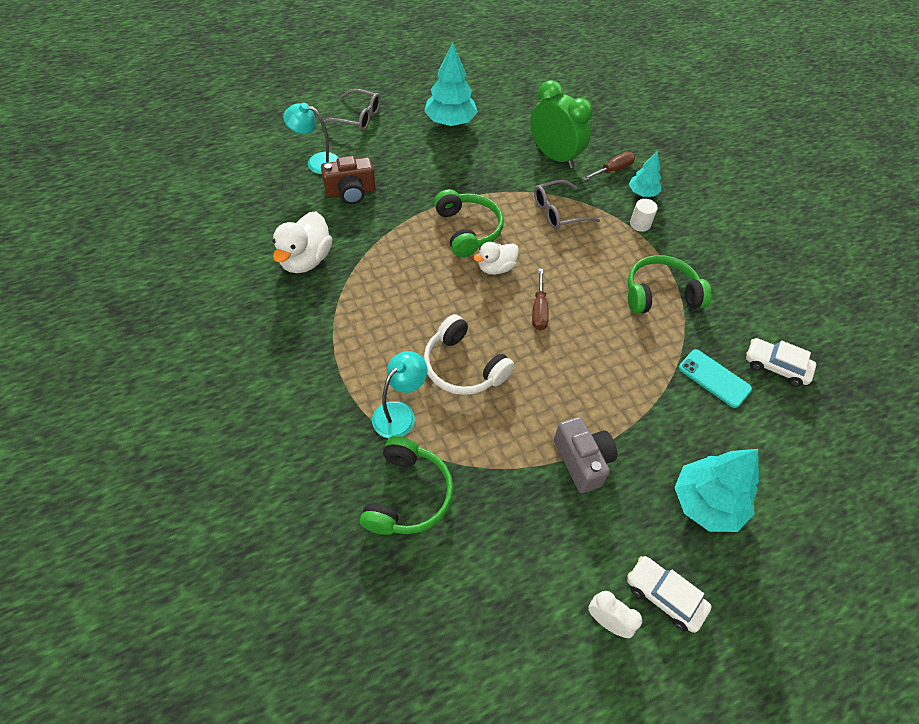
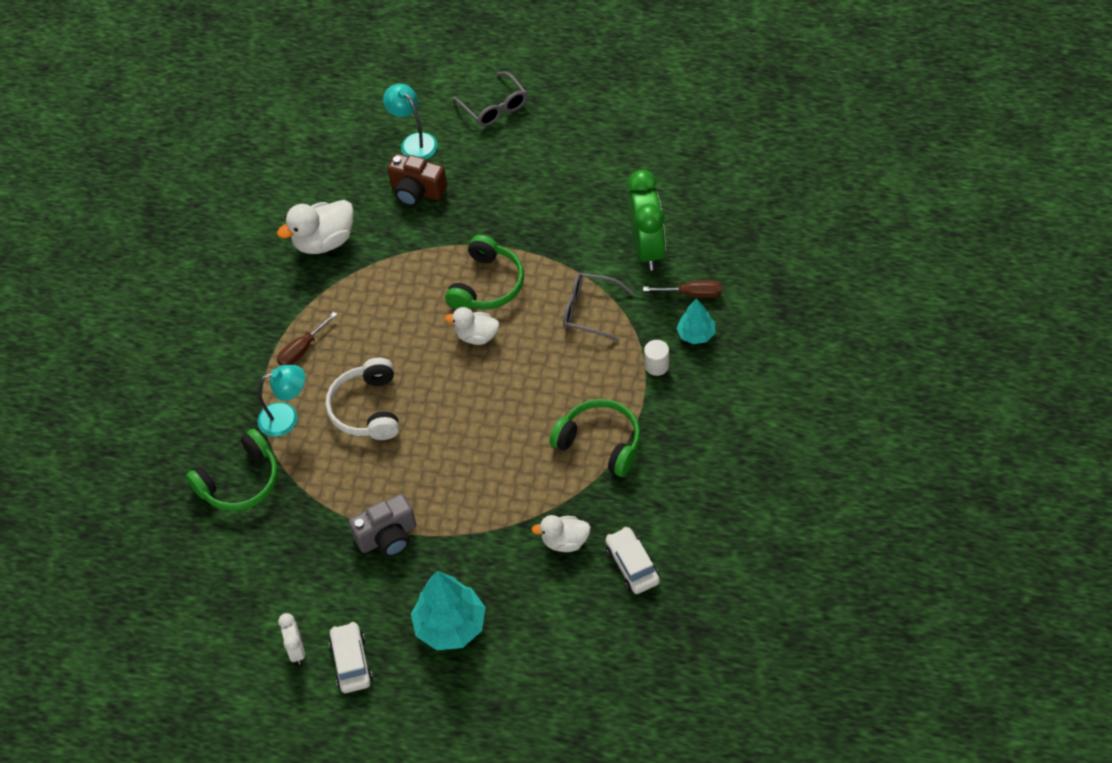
camera: 45 degrees right, 0 degrees up
(450, 122) = (581, 155): turquoise tree -> none
(539, 310) = (476, 396): brown screwdriver -> brown screwdriver (302, 350)
(582, 461) = (388, 537): grey camera -> grey camera turned 45 degrees clockwise
(714, 378) = (565, 541): turquoise phone -> white duck

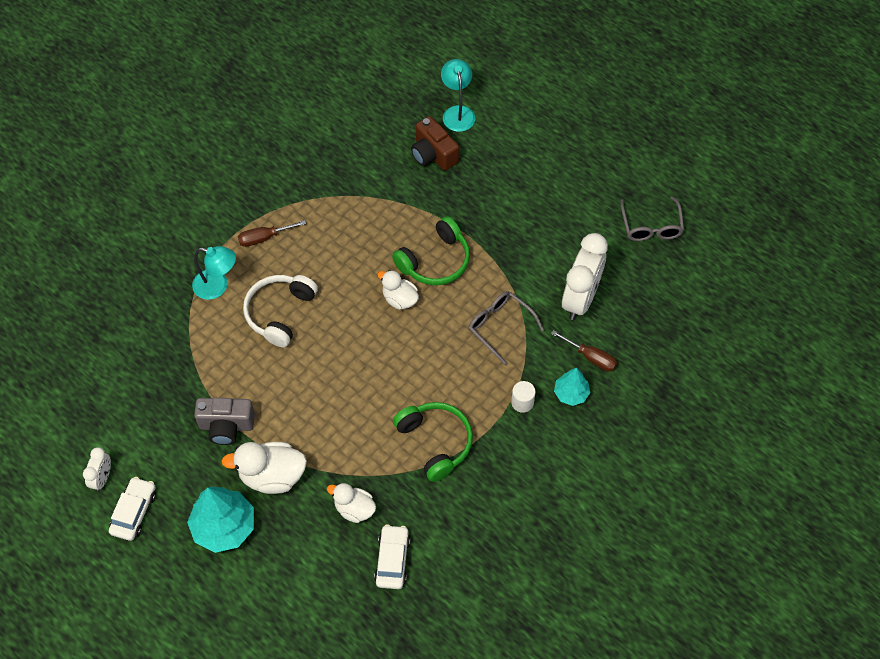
camera: 25 degrees right, 5 degrees up
(240, 481) = (151, 319): green headphones -> none
(324, 241) = (337, 159): white duck -> white duck (272, 476)
(494, 107) = (538, 115): grey glasses -> grey glasses (651, 226)
(647, 248) = (580, 298): green clock -> white clock

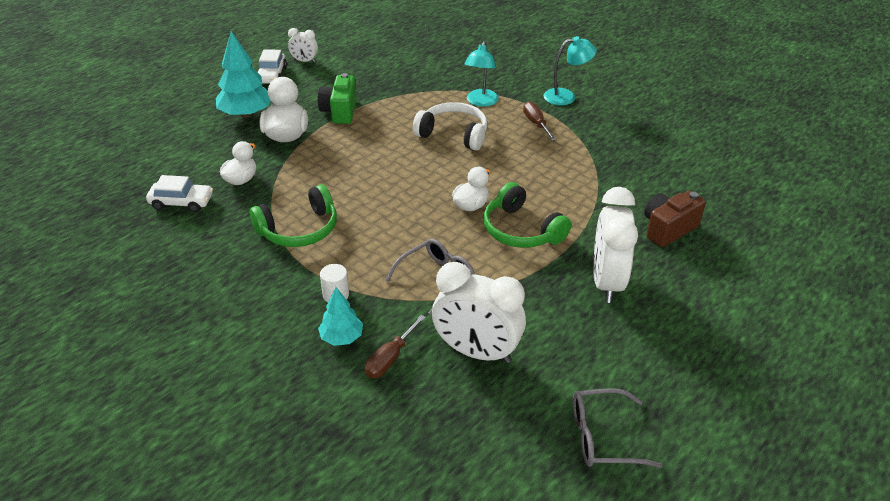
camera: 90 degrees right, 20 degrees down
(134, 512) = (272, 75): white car -> white car turned 75 degrees clockwise
(226, 426) = (340, 111): grey camera -> green camera
(457, 112) = (737, 248): turquoise lamp -> turquoise lamp (566, 96)
(500, 206) = (607, 282): none -> white clock

